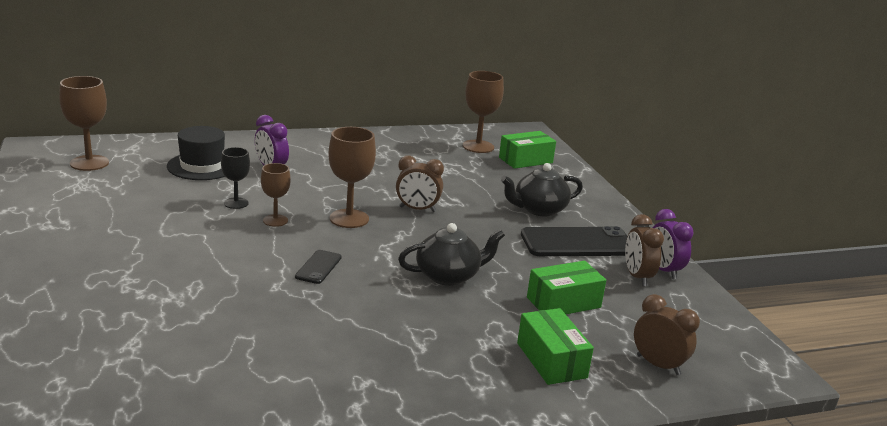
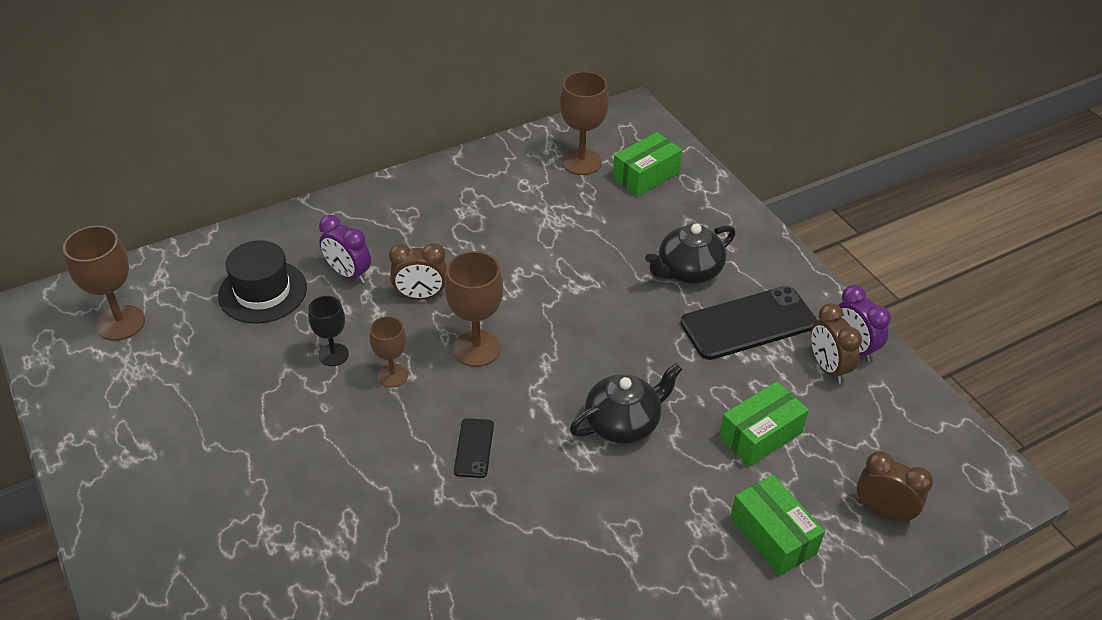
camera: 10 degrees left, 20 degrees up
(417, 209) = (549, 309): brown clock -> brown clock (421, 296)

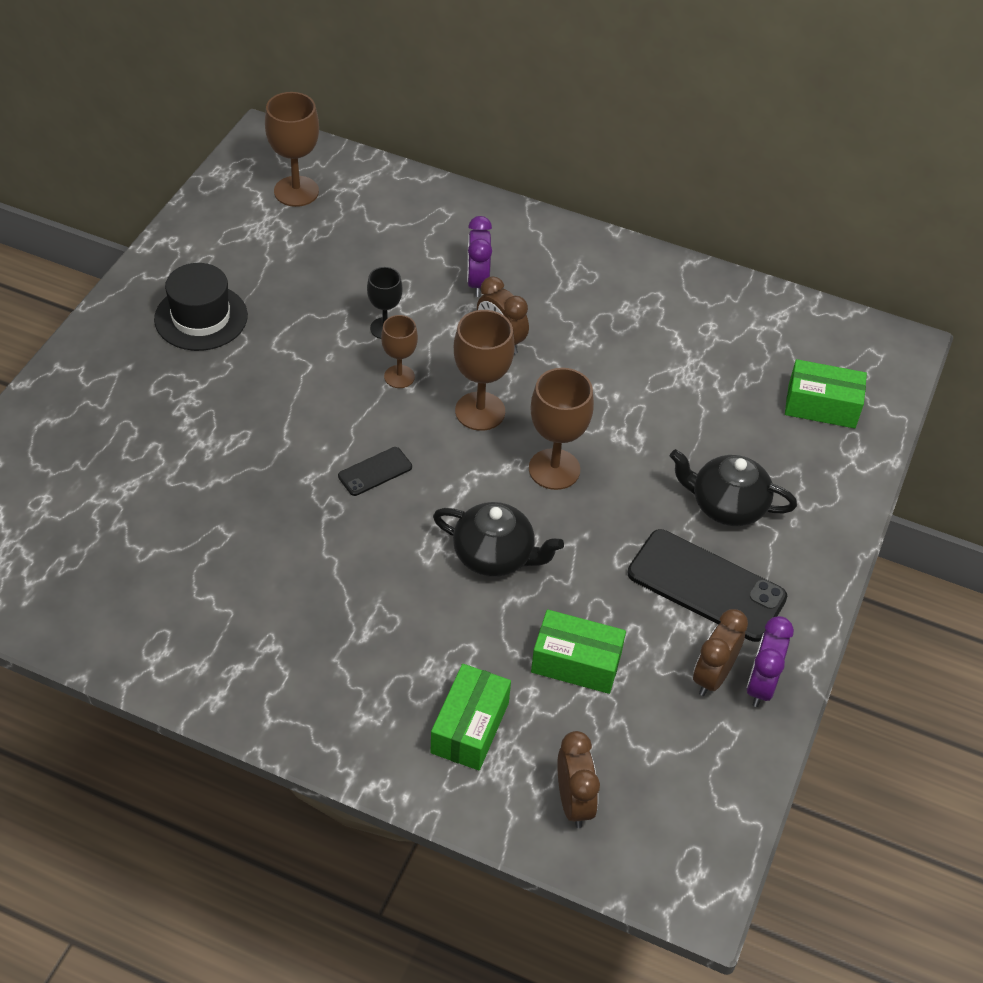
camera: 50 degrees right, 5 degrees up
(262, 292) = (406, 246): black hat -> black hat (201, 317)
(581, 162) = (785, 349): brown goblet -> brown goblet (554, 469)

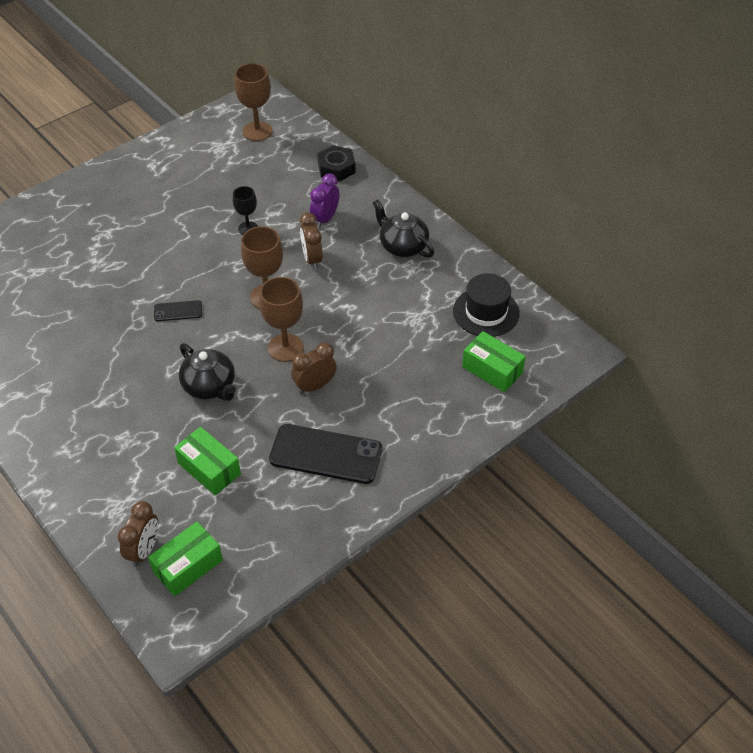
camera: 30 degrees right, 0 degrees up
(201, 317) = (147, 188): black hat -> black hat (486, 312)
(399, 376) = (234, 260): brown goblet -> none
(441, 210) = (336, 168): none -> black nut
(470, 727) = (118, 481): green box -> green box (188, 566)
(706, 586) = (326, 454): black phone -> black phone turned 45 degrees counterclockwise
(712, 676) = (286, 511): brown clock -> brown clock (315, 386)
(726, 505) = (378, 410): black teapot -> black teapot (402, 246)
(761, 685) = (313, 529): purple clock -> none

